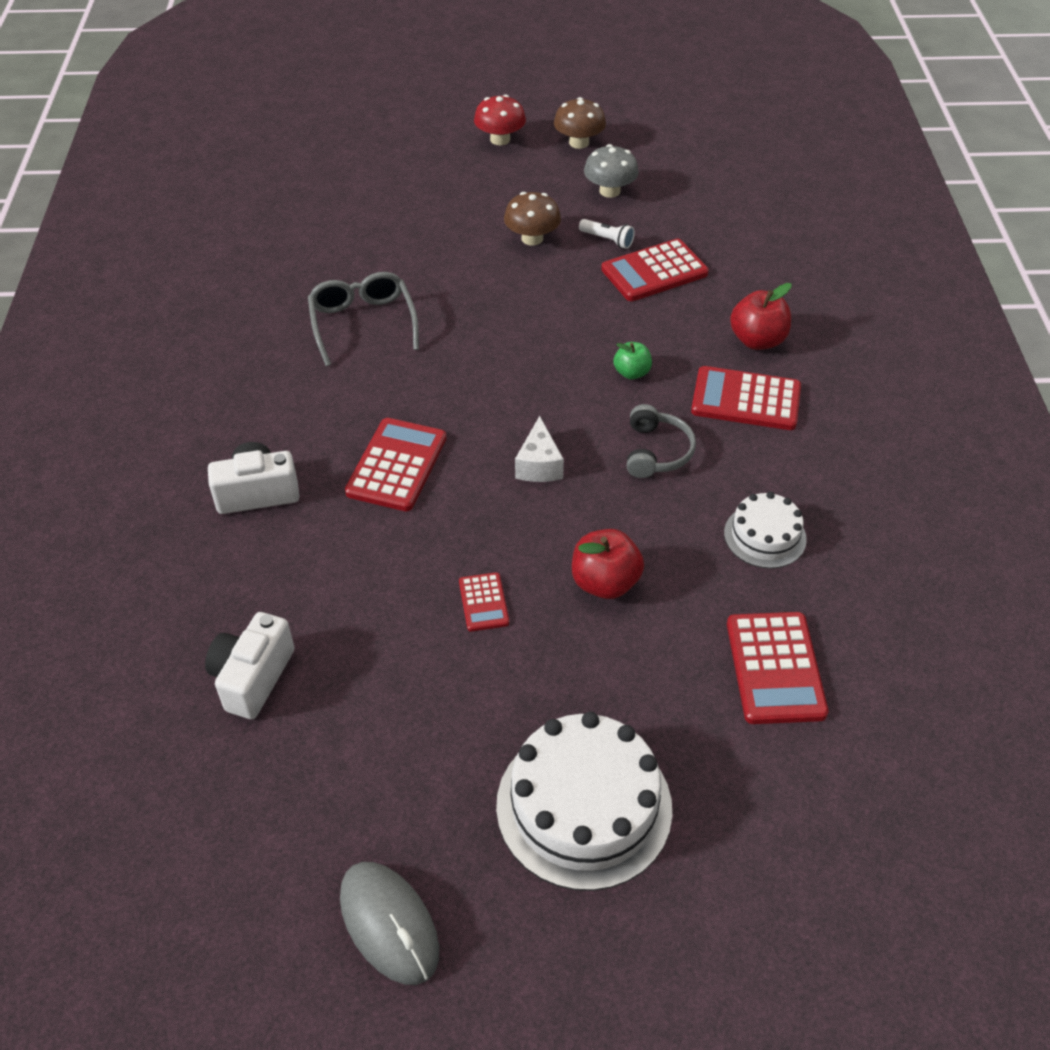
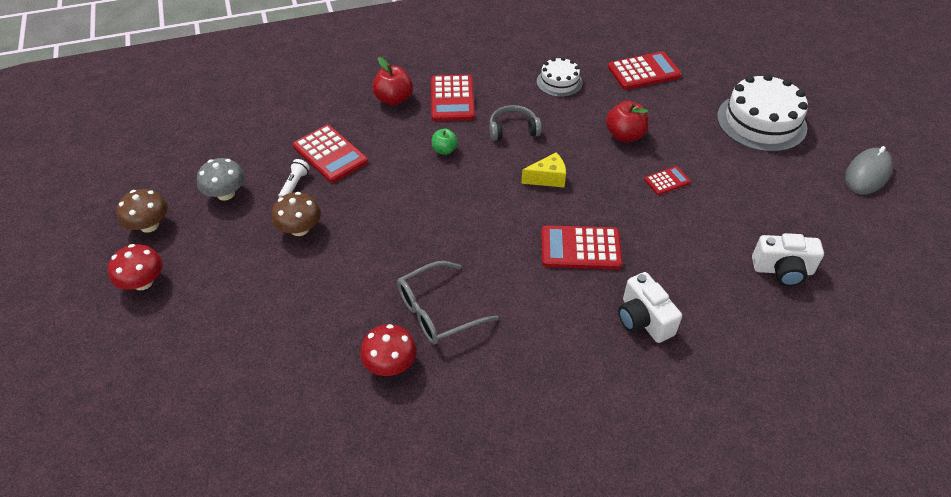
camera: 105 degrees left, 0 degrees up
(315, 281) = (390, 364): none -> red mushroom
(539, 465) = (548, 178): white cheese -> yellow cheese

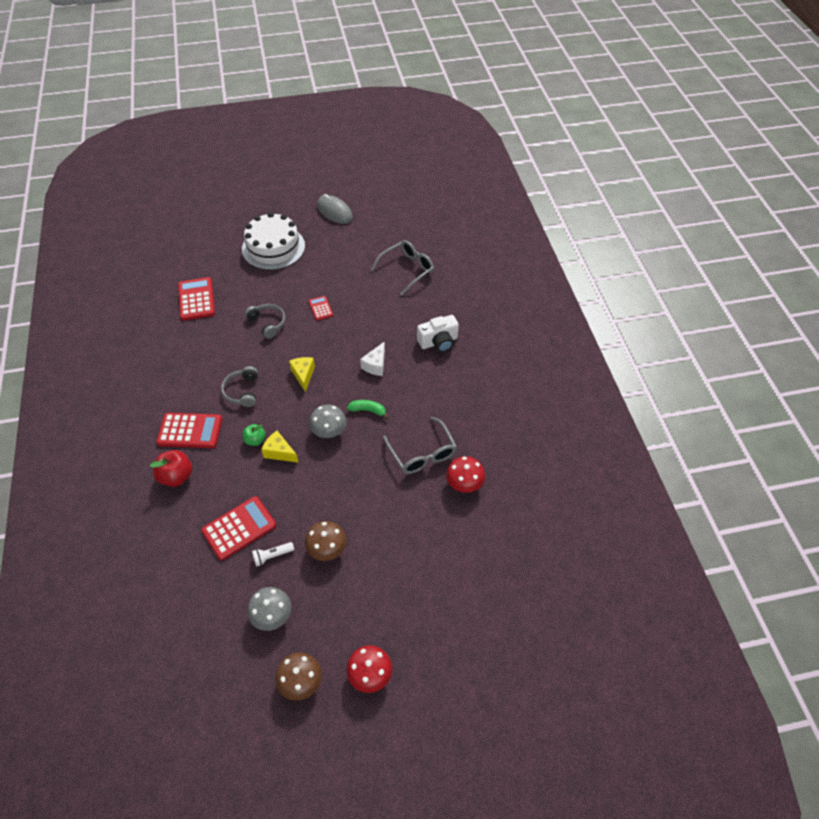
camera: 85 degrees left, 5 degrees up
(294, 184) = (272, 556): white flashlight -> white flashlight turned 45 degrees counterclockwise
(429, 172) = (279, 452): none -> yellow cheese
(464, 212) = (329, 431): none -> grey mushroom
(501, 247) = (368, 410): none -> green banana
(559, 82) = (192, 354): white cake -> none
(580, 248) = (375, 365): red calculator -> white cheese
(624, 135) = (268, 323): red apple -> grey headphones
(782, 270) = (407, 270): white camera -> grey glasses

